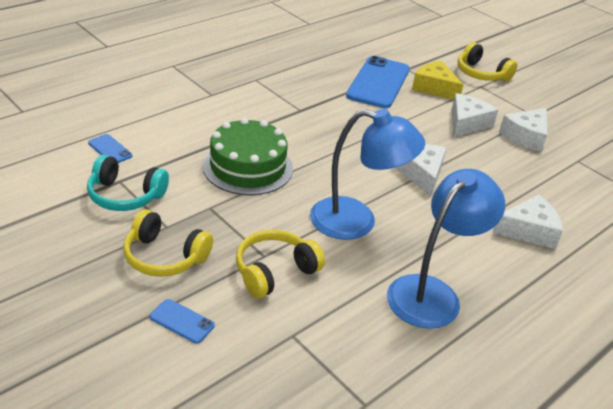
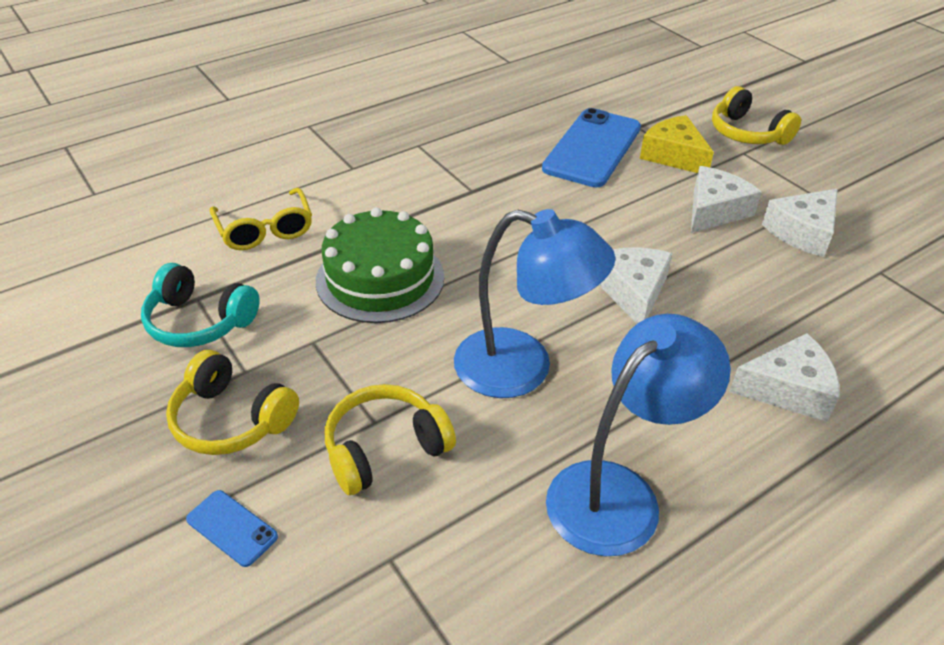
camera: 10 degrees right, 5 degrees up
(110, 149) = (195, 250): blue phone -> none
(157, 136) = (265, 230): none -> yellow glasses

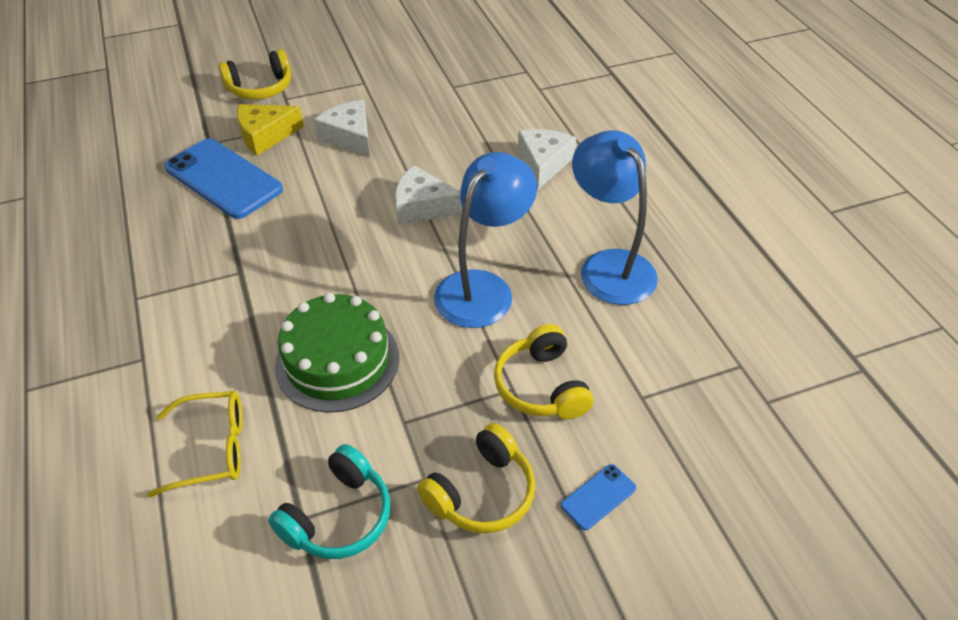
camera: 75 degrees left, 5 degrees up
(802, 232) = (396, 104): white cheese -> none

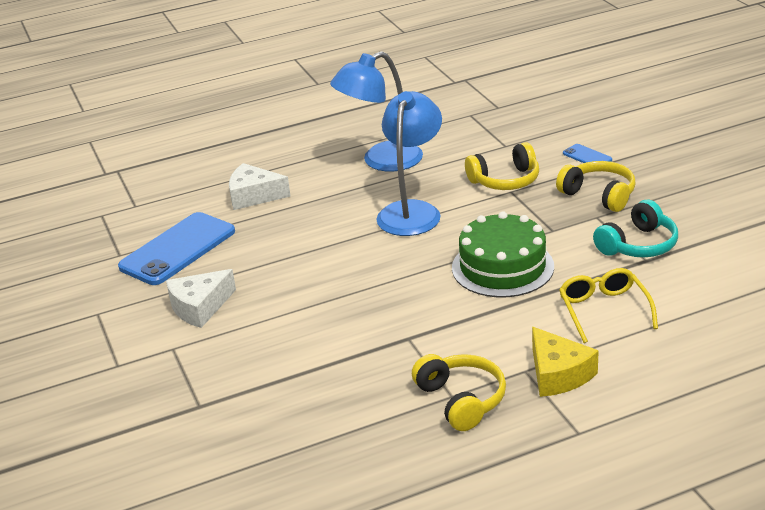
camera: 90 degrees left, 15 degrees down
(223, 179) = (266, 379): blue phone -> blue phone (178, 249)
(260, 88) = (90, 389): yellow headphones -> yellow headphones (461, 400)
(265, 135) = (190, 365): yellow cheese -> yellow cheese (558, 374)
(338, 516) = (638, 245): turquoise headphones -> turquoise headphones turned 105 degrees clockwise
(423, 206) = (313, 250): white cheese -> none
(483, 288) = (412, 211): blue lamp -> blue lamp turned 75 degrees clockwise

